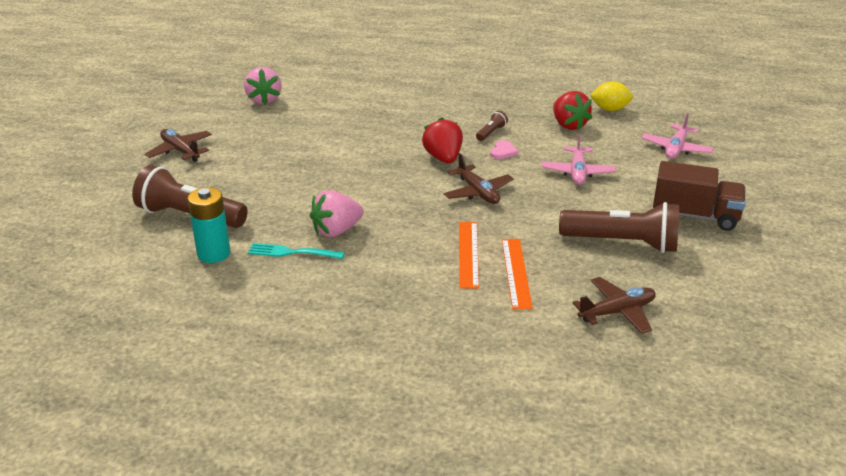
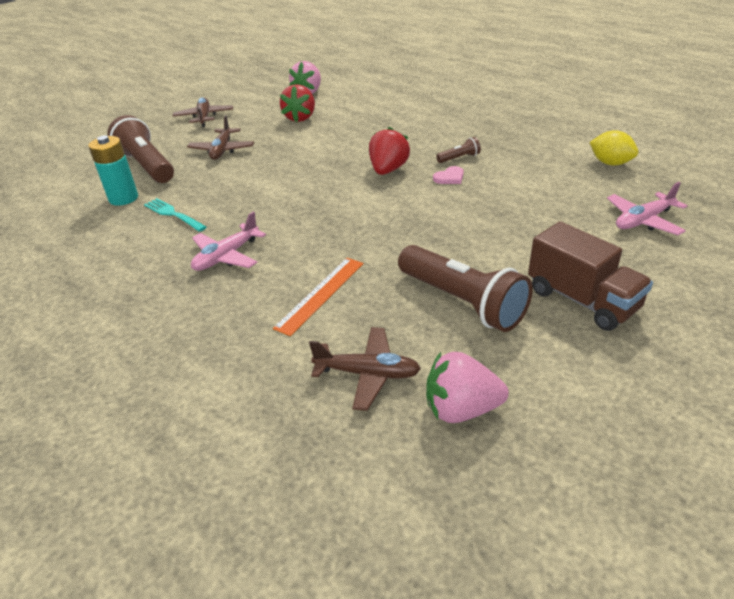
camera: 35 degrees right, 5 degrees up
(336, 231) = (226, 207): pink strawberry -> pink strawberry (461, 409)
(468, 254) = (302, 261): orange ruler -> none
(478, 192) = (380, 208): brown plane -> brown plane (222, 150)
(568, 125) = (546, 168): red strawberry -> red strawberry (300, 118)
(577, 172) = (500, 216): pink plane -> pink plane (227, 256)

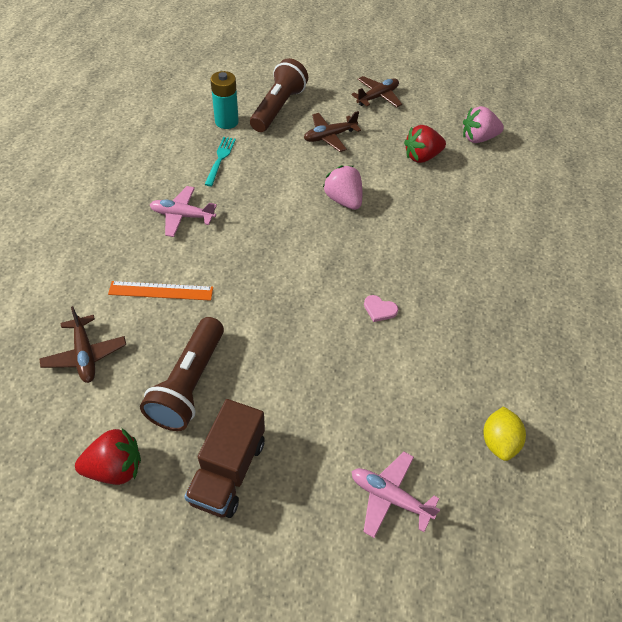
camera: 55 degrees right, 15 degrees up
(388, 170) = (365, 259): red strawberry -> red strawberry (115, 467)
(459, 158) = (422, 304): brown flashlight -> none
(461, 409) = (68, 423): pink strawberry -> pink strawberry (343, 200)

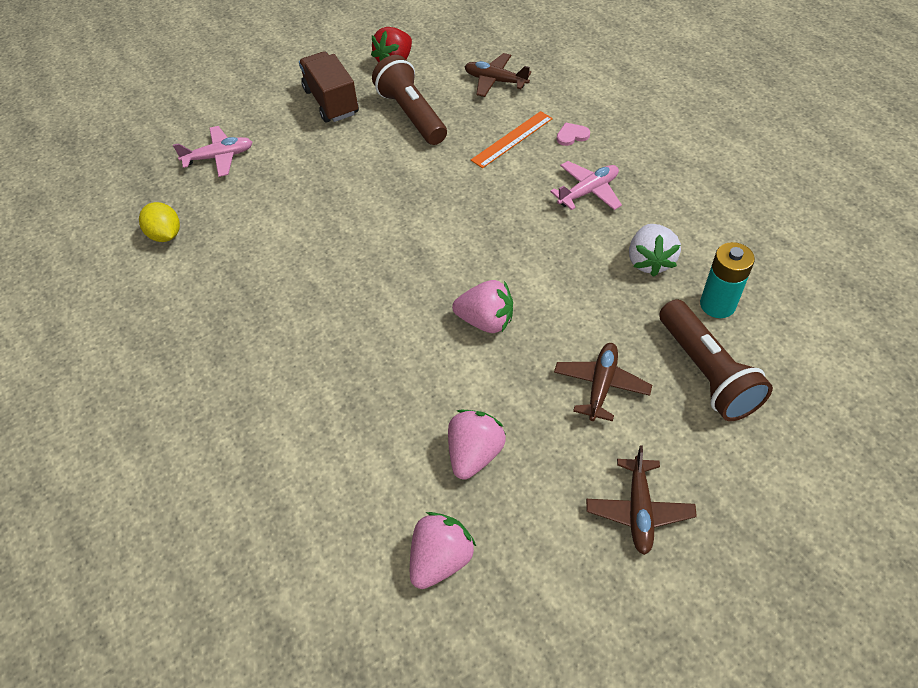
camera: 140 degrees right, 0 degrees up
(220, 159) = (649, 261): turquoise fork -> white strawberry
(379, 309) = (339, 252): pink heart -> pink heart (572, 135)
(421, 157) = (474, 454): red strawberry -> pink strawberry

